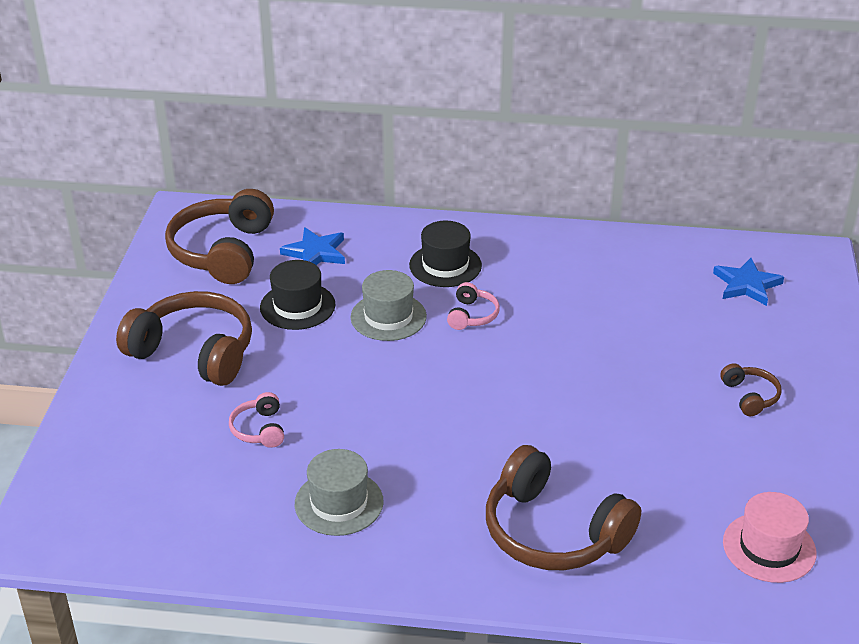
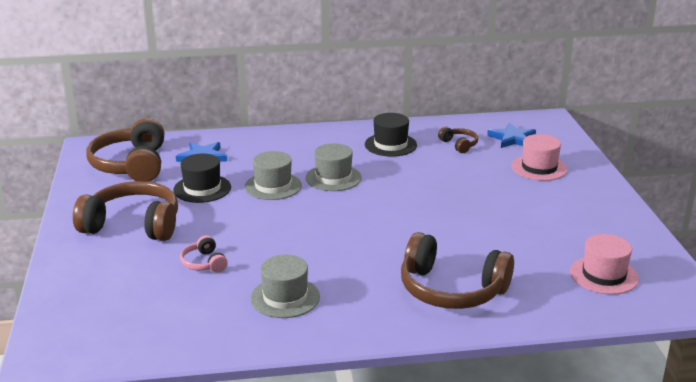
camera: 15 degrees left, 10 degrees down
(445, 265) = (301, 153): black hat -> black hat (390, 145)
(472, 315) = (333, 178): pink headphones -> grey hat
(750, 396) = (546, 196): brown headphones -> brown headphones (459, 145)
(762, 344) = (539, 168): none -> pink hat

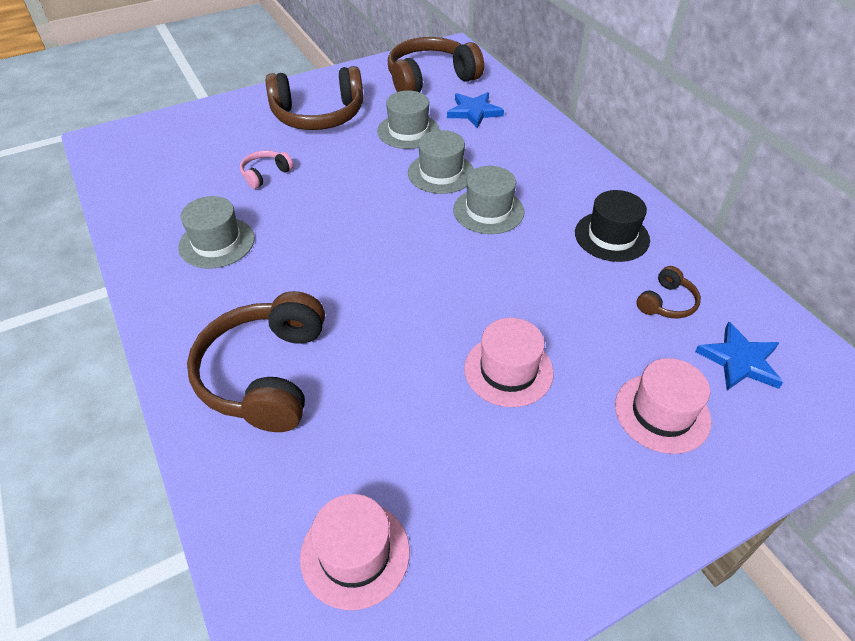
camera: 70 degrees right, 20 degrees up
(133, 225) = (318, 115): brown headphones -> brown headphones turned 90 degrees clockwise
(202, 189) = (408, 131): black hat -> grey hat
(489, 203) = (508, 370): none -> pink hat

